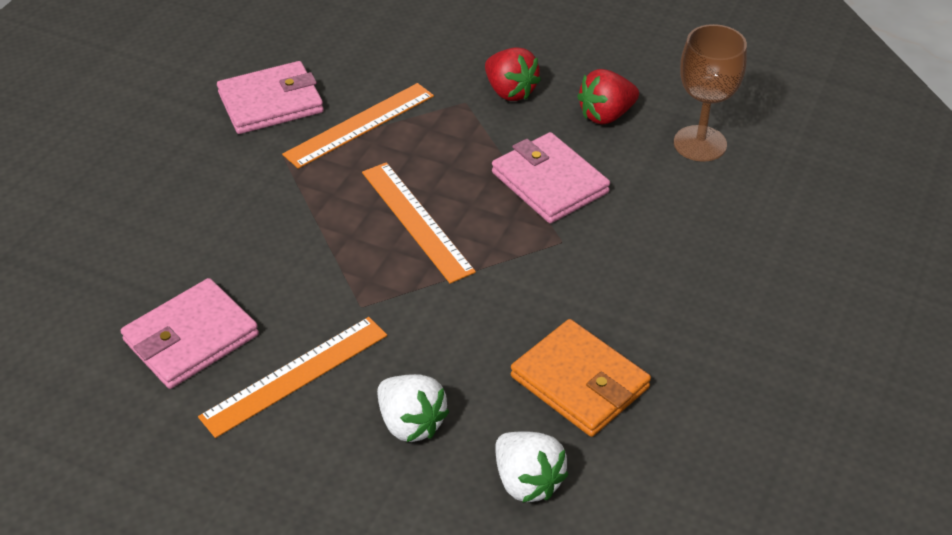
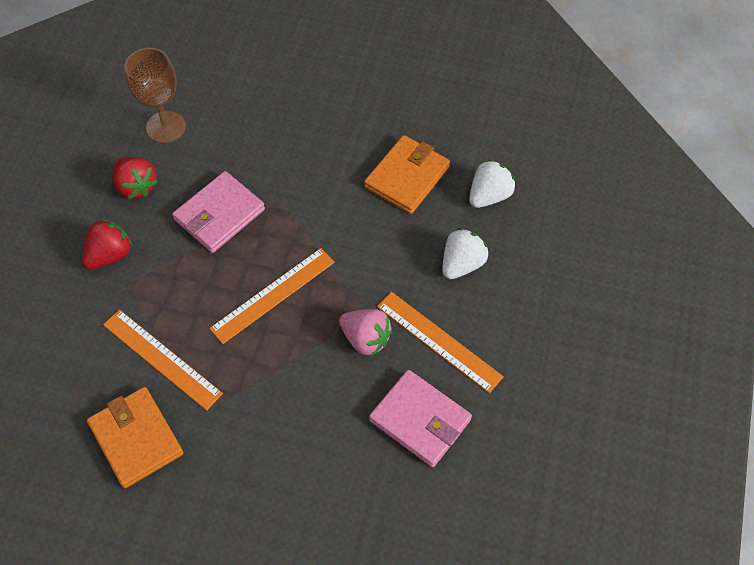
camera: 100 degrees left, 15 degrees up
(271, 103) = (136, 439): pink wallet -> orange wallet
(325, 300) = (366, 339): none -> pink strawberry

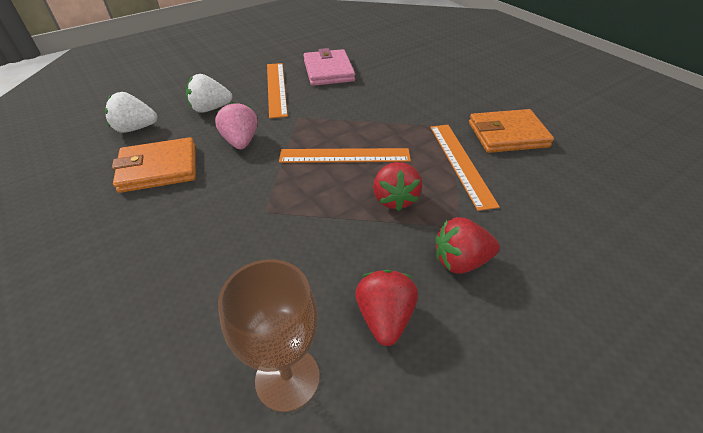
camera: 140 degrees left, 15 degrees down
(136, 439) = (507, 135): orange wallet -> orange wallet turned 75 degrees clockwise
(193, 277) = (394, 199): none -> red strawberry
(219, 215) = (327, 232): pink wallet -> none
(366, 339) = (313, 108): pink strawberry -> pink strawberry (241, 141)

